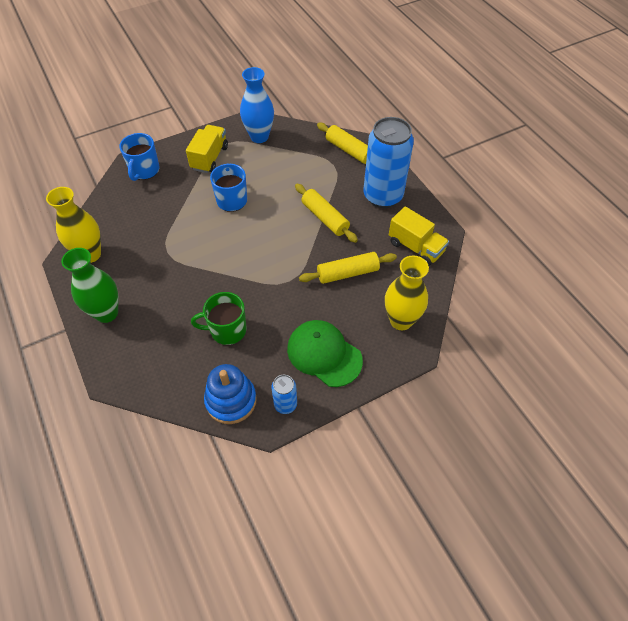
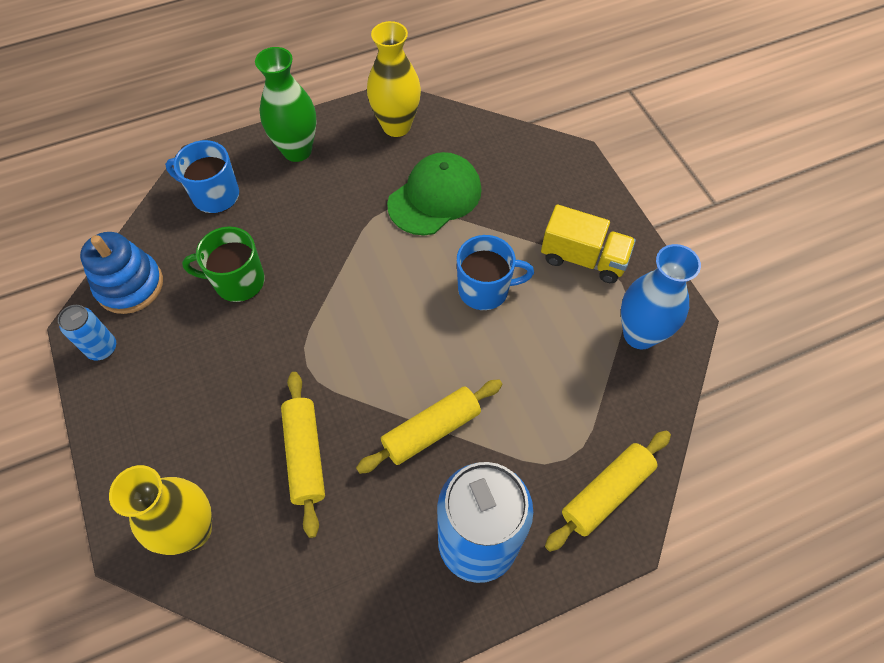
camera: 95 degrees right, 5 degrees up
(144, 170) = (554, 174): blue mug -> blue mug (214, 195)
(227, 330) = (237, 281): green mug -> green mug turned 90 degrees counterclockwise
(324, 354) = (164, 404): green cap -> green cap (435, 197)
(416, 247) = (342, 586): yellow truck -> none

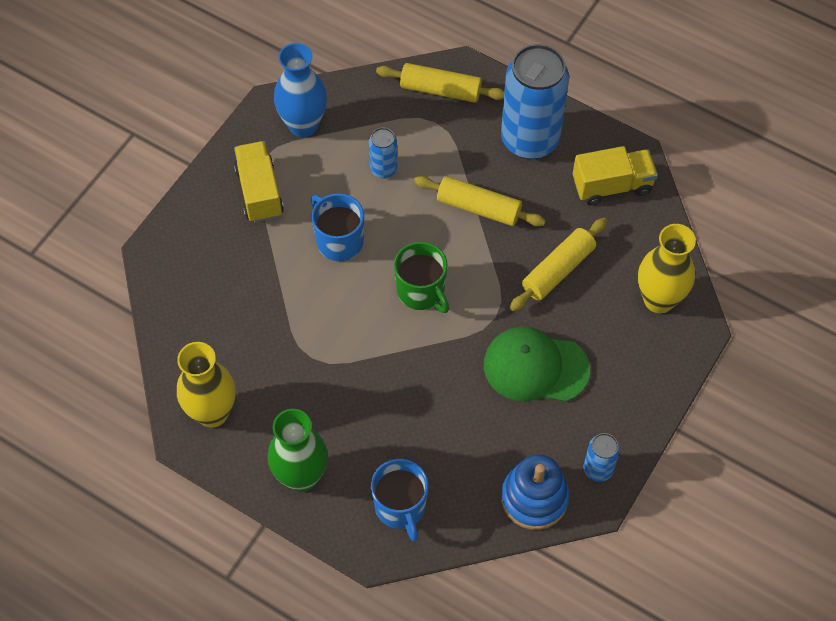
camera: 125 degrees left, 0 degrees up
(237, 281) = (467, 419): green mug -> green mug (421, 291)
(354, 590) = (612, 186): none -> yellow truck
(435, 197) = (273, 330): green cap -> green cap (535, 367)
(539, 373) = (383, 169): none -> blue can

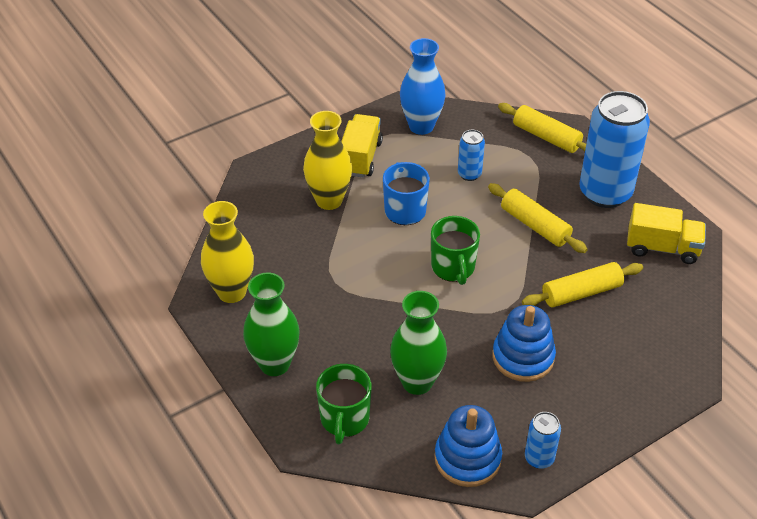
camera: 25 degrees right, 15 degrees down
(401, 507) = (344, 419): blue mug -> green mug
(449, 437) = (417, 382): none -> green vase
(535, 367) = (523, 357): green cap -> blue stacking toy
(659, 300) = (664, 346): yellow vase -> yellow vase (329, 200)

